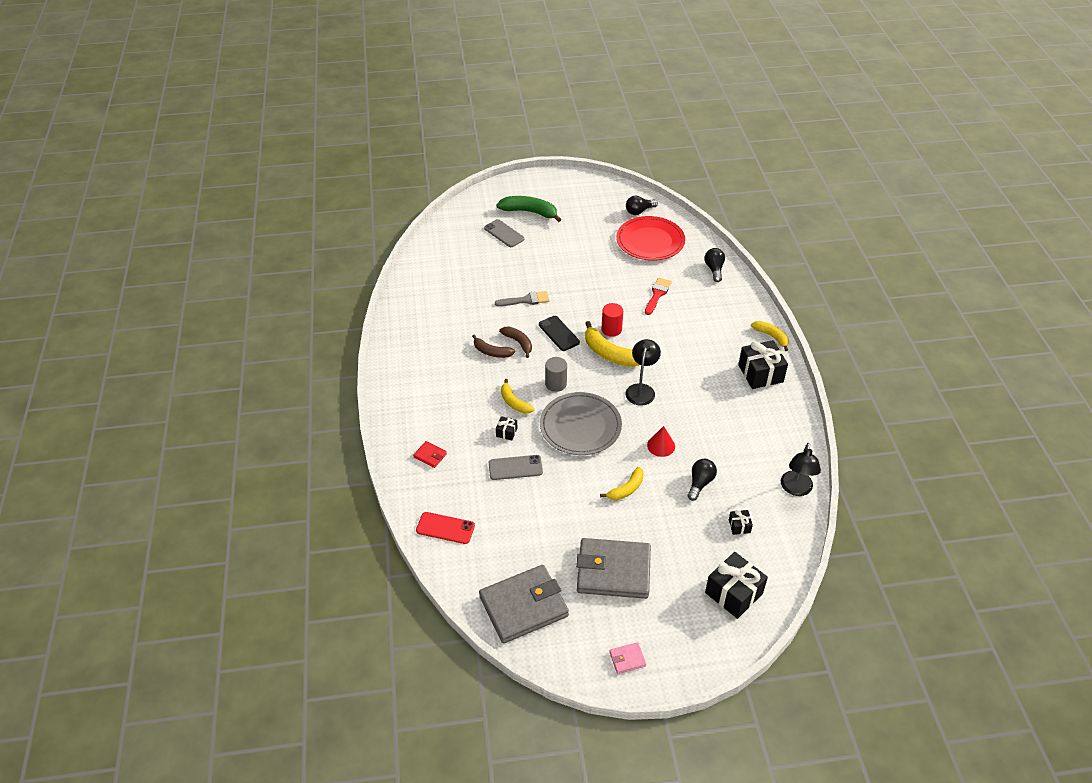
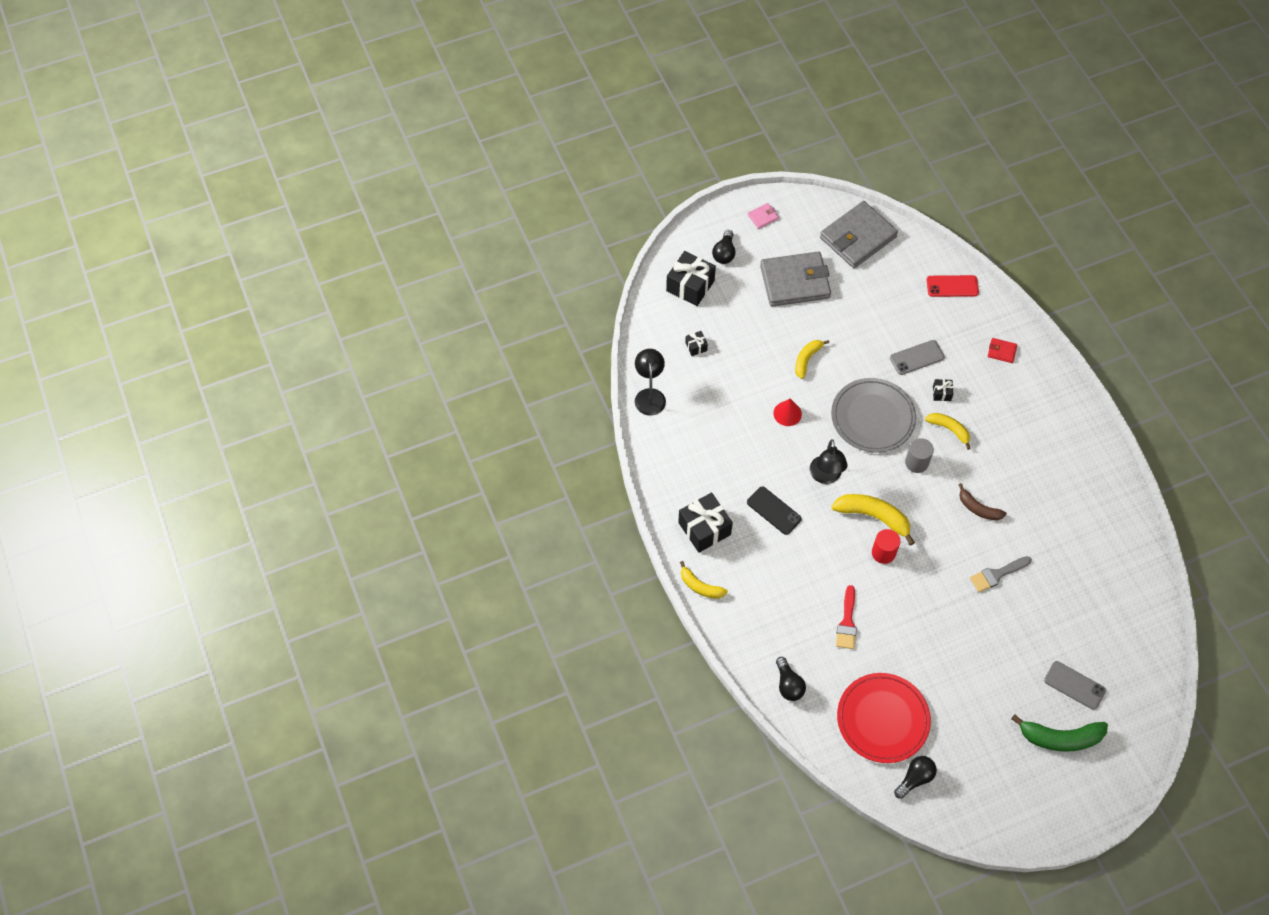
camera: 165 degrees right, 15 degrees up
(492, 352) = (1001, 488): brown banana -> none
(559, 333) = (939, 532): black phone -> black phone (774, 510)
(700, 483) = (740, 381): black light bulb -> black light bulb (724, 253)

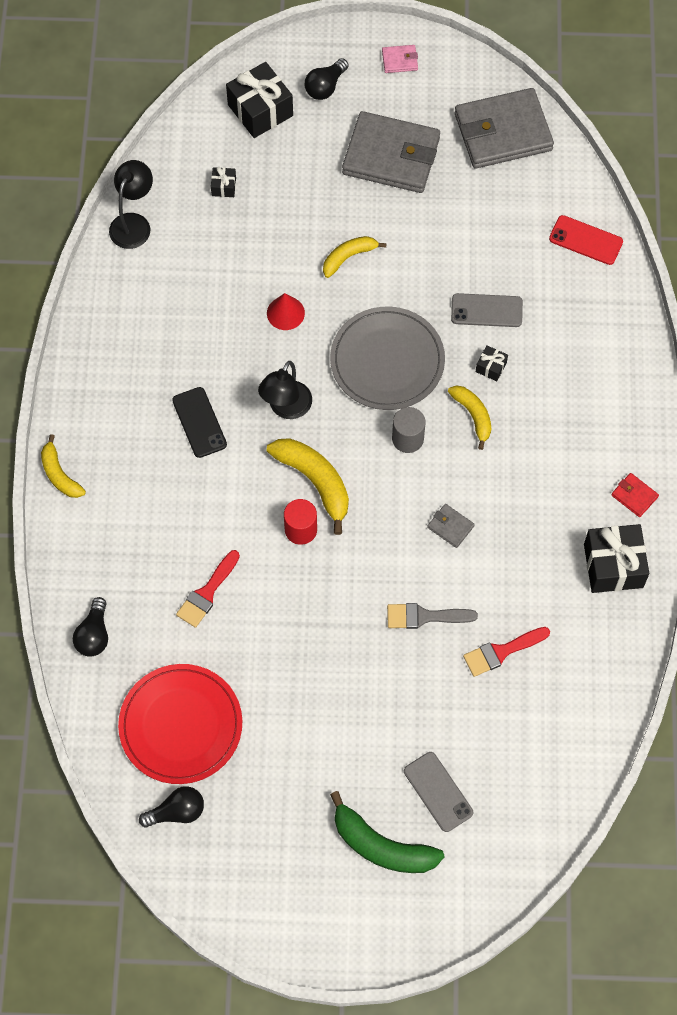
camera: 25 degrees right, 5 degrees up
(704, 528) = (104, 408): black gift -> black gift (613, 565)
(978, 508) = (450, 527): brown banana -> grey wallet
(1001, 351) = (599, 347): red wallet -> red wallet (634, 496)
(1059, 575) = (501, 652): none -> red brush

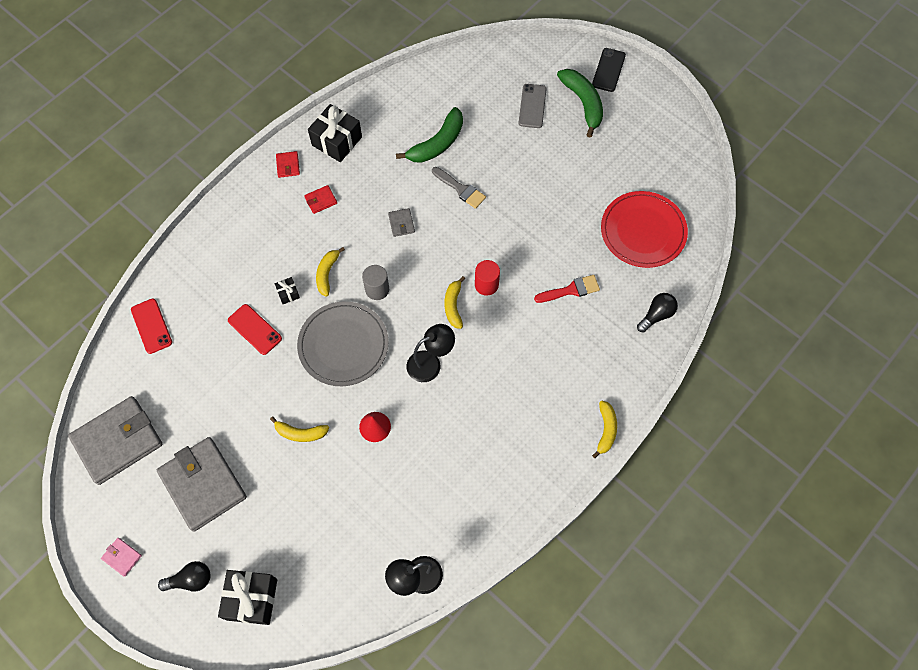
camera: 140 degrees left, 0 degrees up
(177, 812) = (678, 191): black light bulb -> none
(199, 422) = (491, 396): black phone -> black phone (608, 70)
(224, 187) = (331, 556): black gift -> none
(315, 481) = (453, 306): yellow banana -> yellow banana, size x0.63
(486, 310) = (254, 329): grey phone -> red phone
(501, 652) = (437, 143): red brush -> green banana
(503, 132) = (118, 441): grey wallet -> grey wallet turned 60 degrees counterclockwise
(559, 485) = (321, 200): none -> red wallet

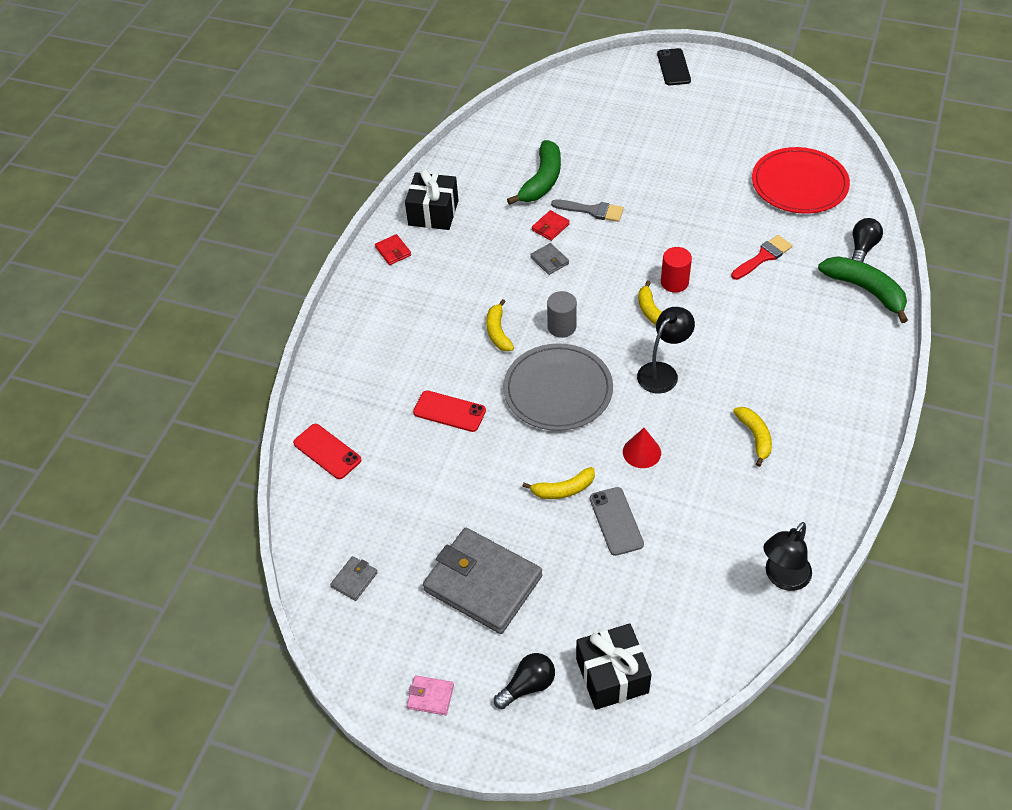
camera: 20 degrees left, 15 degrees down
(118, 441) = (354, 579): grey wallet -> grey wallet, size x0.41
(288, 293) = (466, 365): black gift -> none
(321, 200) = (449, 270): red wallet -> red wallet (550, 227)
(532, 106) = (618, 119): grey phone -> grey phone (616, 521)
(583, 103) = (667, 101): green banana -> green banana (865, 290)
(606, 430) = (883, 364): yellow banana -> yellow banana (755, 437)

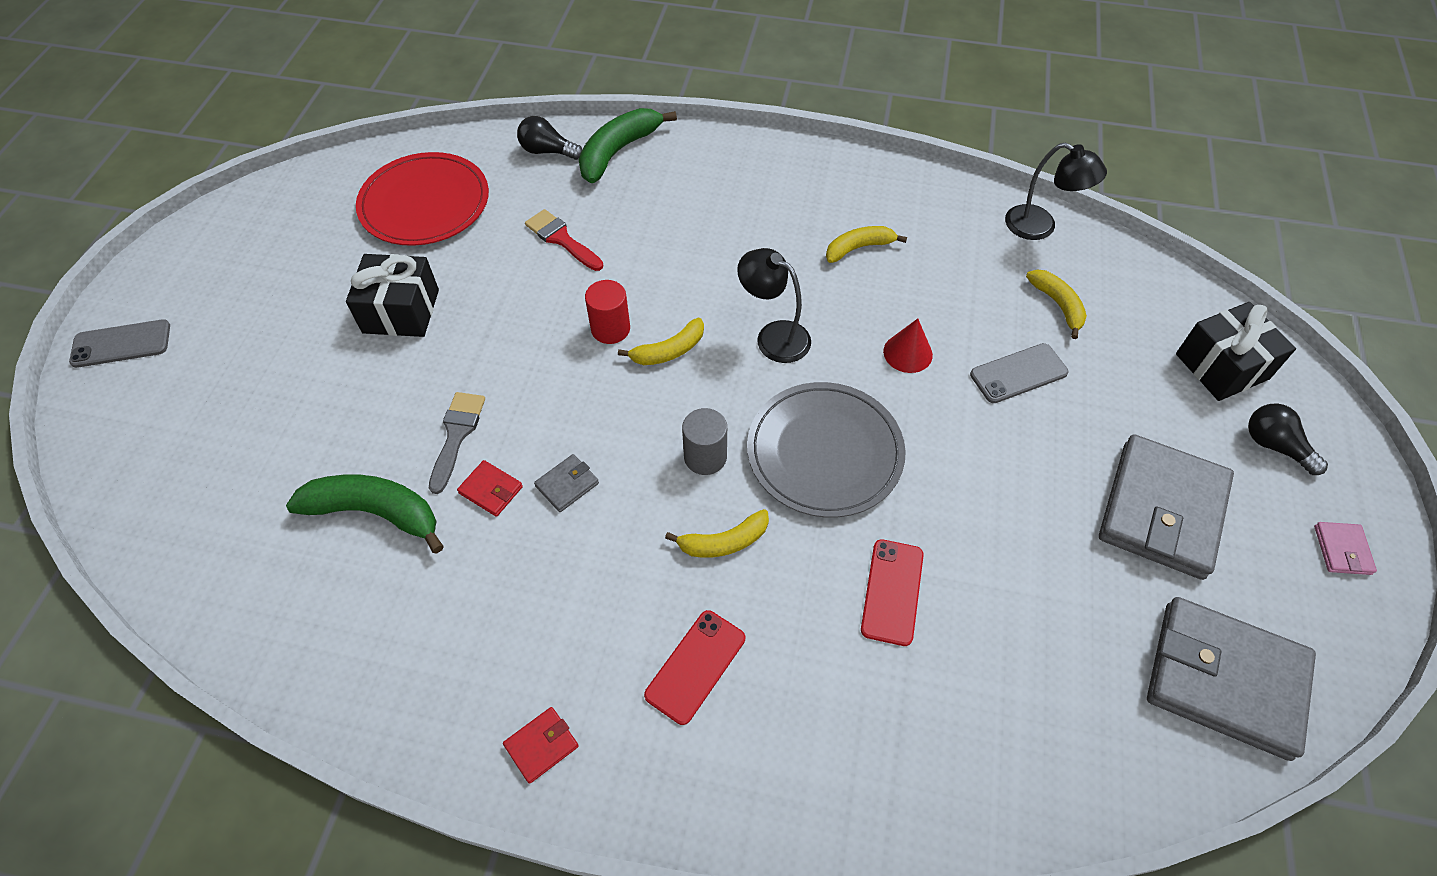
camera: 100 degrees left, 5 degrees up
(327, 451) = (1015, 773): red phone -> red phone (695, 666)
(354, 579) = (1224, 680): grey wallet -> grey wallet, size x2.45
(433, 213) = (441, 686): black gift -> black gift (401, 311)
(563, 489) = (989, 432): yellow banana -> yellow banana (1057, 305)
(673, 67) = (121, 344): black phone -> grey phone

